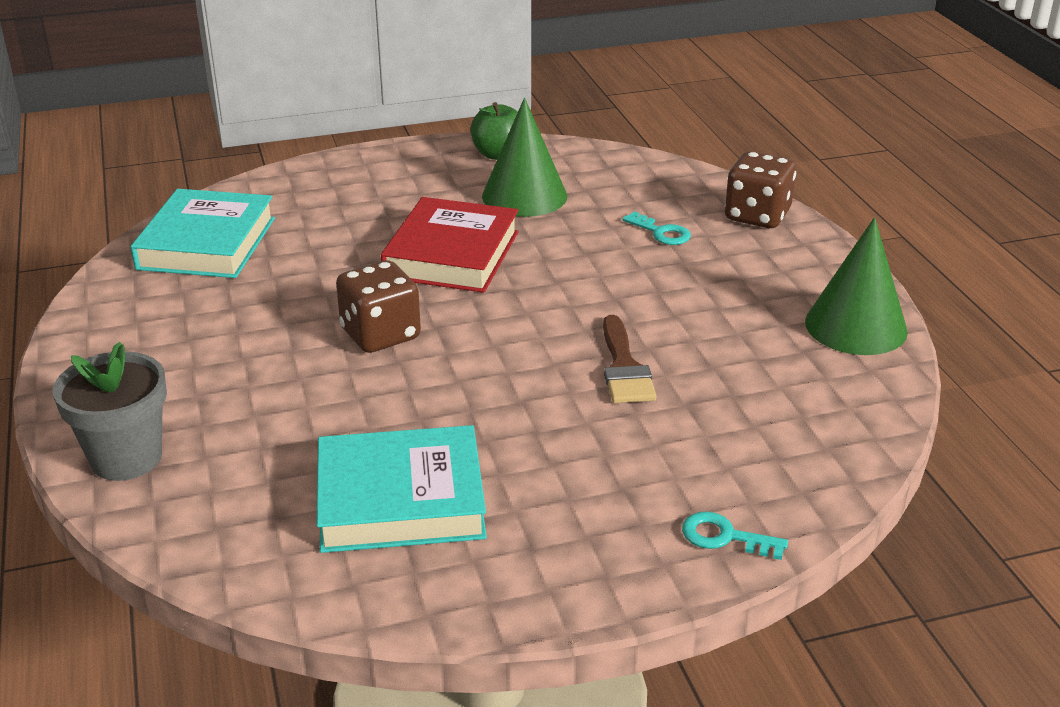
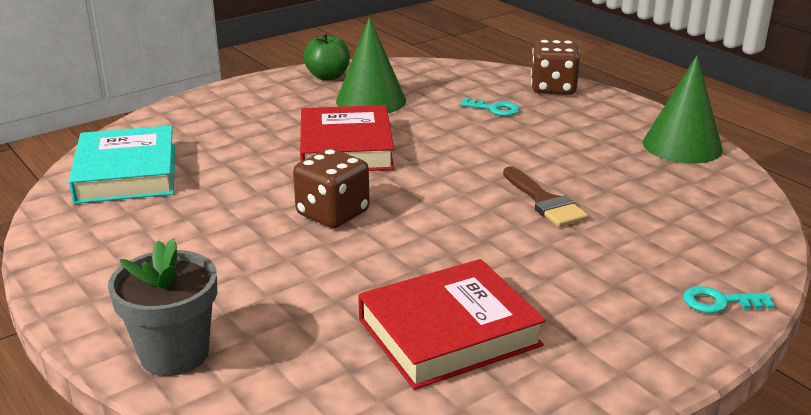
camera: 20 degrees left, 5 degrees down
(400, 499) = (449, 332): turquoise book -> red book

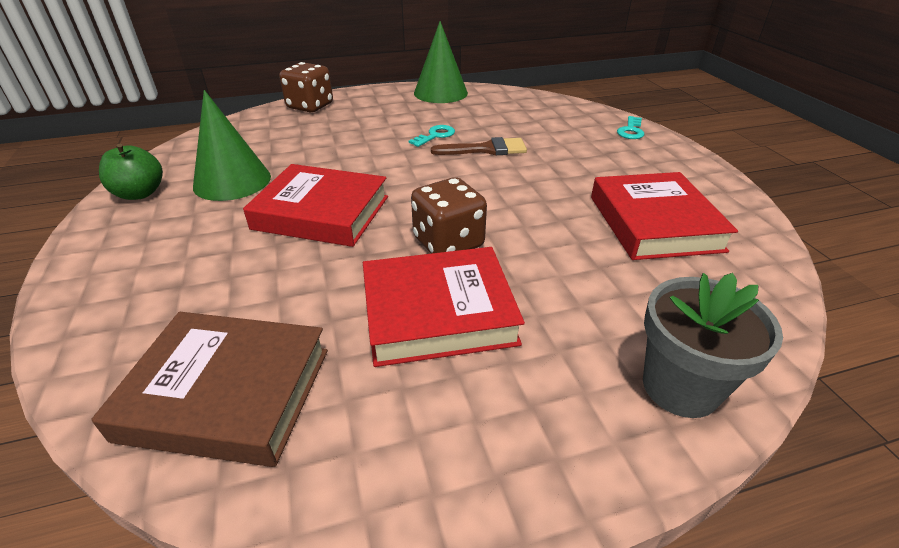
camera: 70 degrees left, 10 degrees up
(126, 173) = (227, 393): turquoise book -> brown book
(231, 227) = (438, 312): none -> red book
(494, 109) = (319, 133): turquoise key -> turquoise key (435, 136)

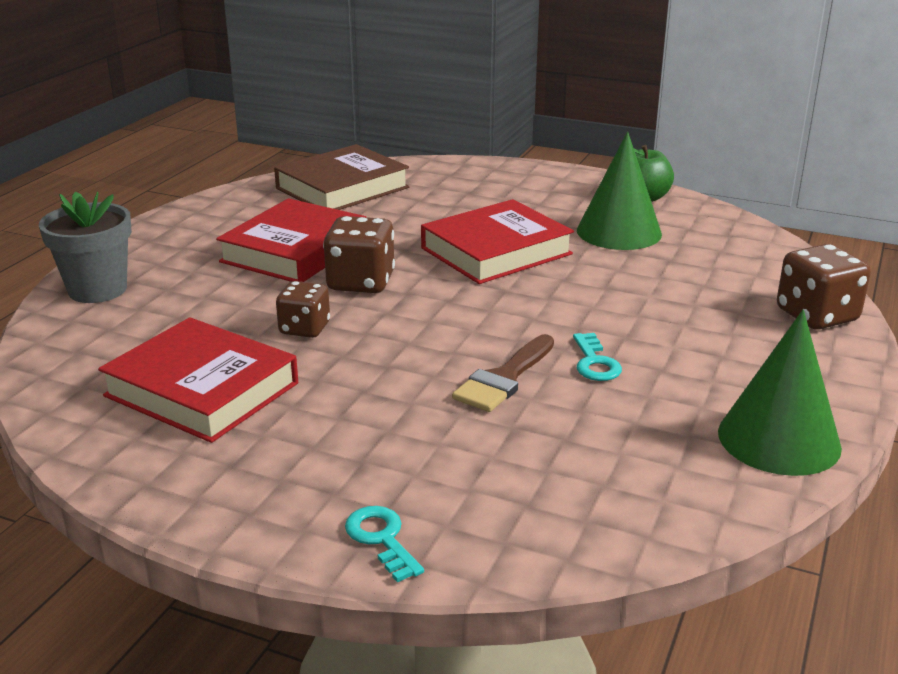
camera: 130 degrees right, 10 degrees down
(541, 228) = (304, 328): none -> brown dice

